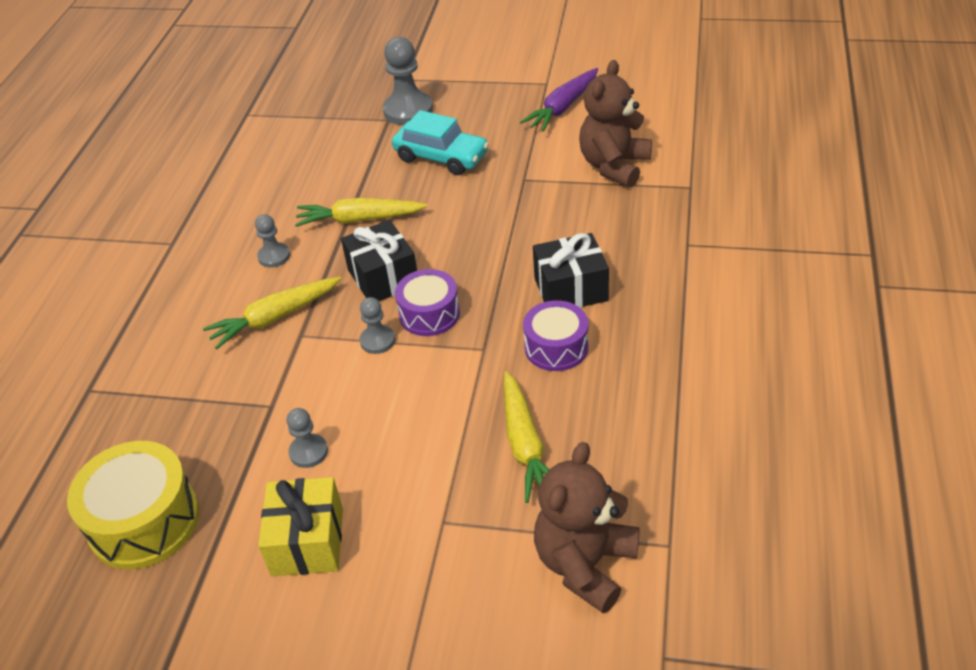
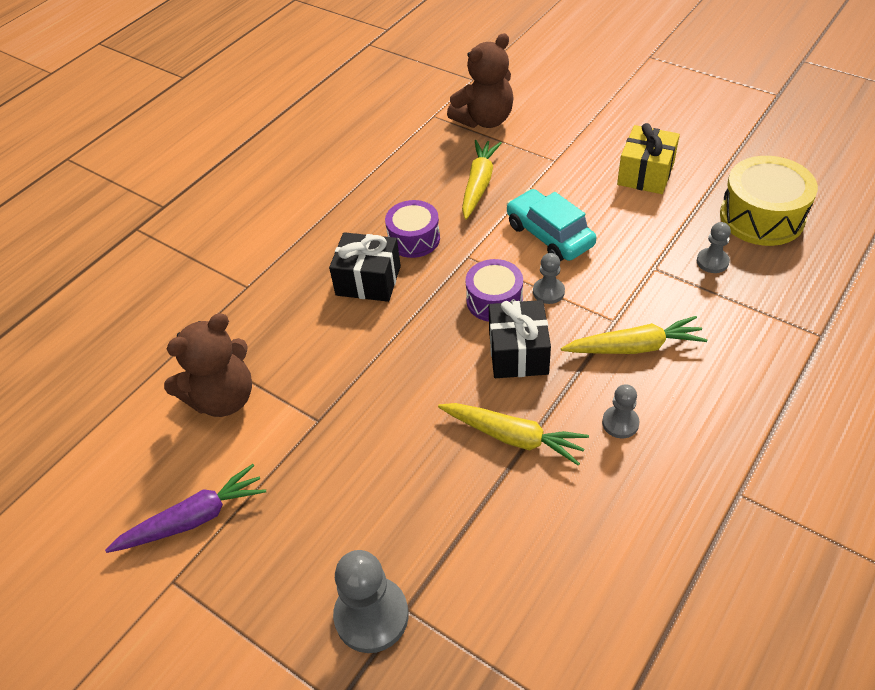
camera: 155 degrees left, 5 degrees up
(308, 452) = (631, 225): grey pawn -> grey pawn (712, 262)
(441, 157) = (380, 497): turquoise car -> turquoise car (549, 235)

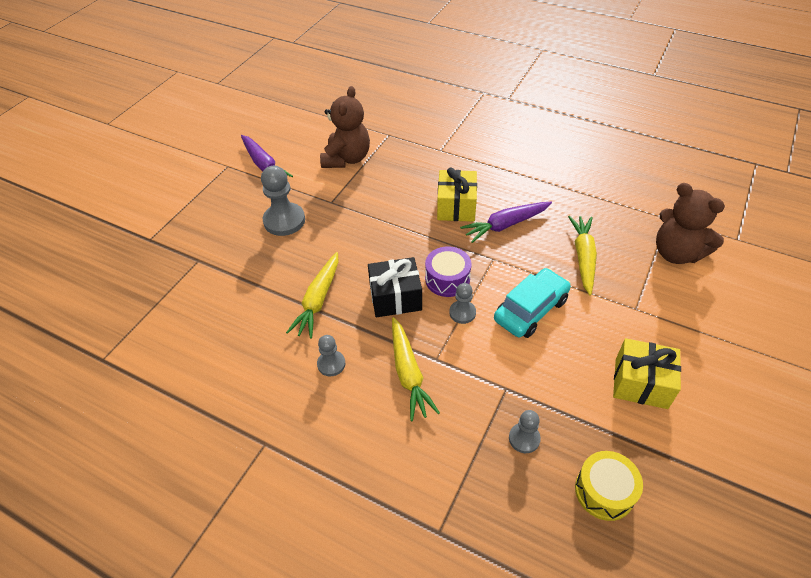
camera: 80 degrees right, 0 degrees up
(223, 398) = (347, 159): brown teddy bear -> brown teddy bear turned 120 degrees counterclockwise
(368, 280) = (456, 206): black gift -> yellow gift
(371, 616) = (196, 246): grey pawn -> grey pawn (284, 221)
(414, 239) = (505, 225): purple drum -> purple carrot
(479, 184) = (583, 257): yellow carrot -> yellow carrot turned 90 degrees counterclockwise
(761, 217) = (604, 491): yellow drum -> yellow drum, size x0.65

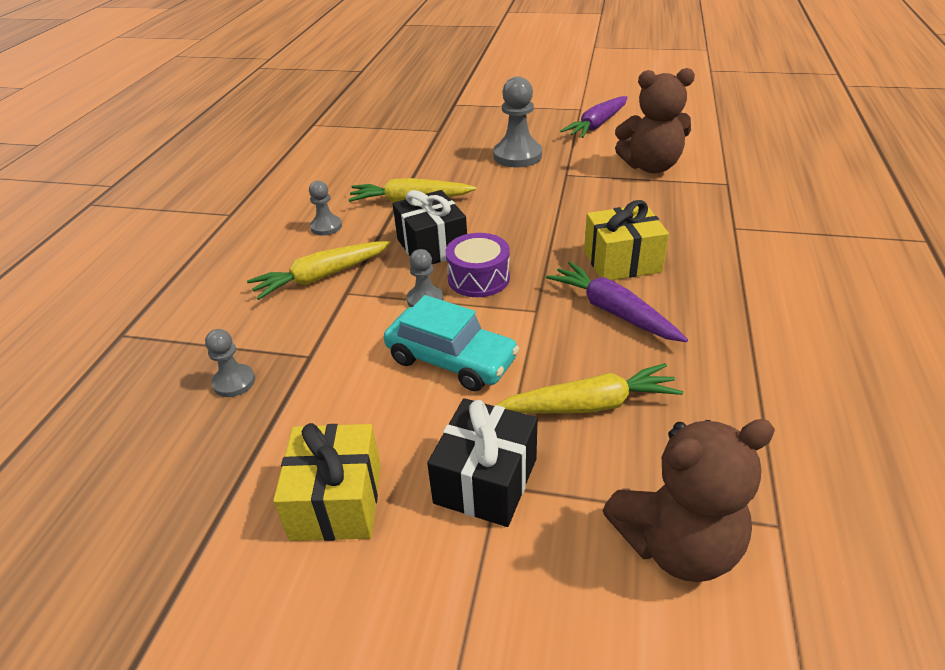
camera: 75 degrees right, 10 degrees down
(604, 491) = (151, 469): yellow drum -> none
(632, 313) = (485, 480): none -> black gift
(676, 253) = (677, 544): brown teddy bear -> brown teddy bear turned 135 degrees counterclockwise

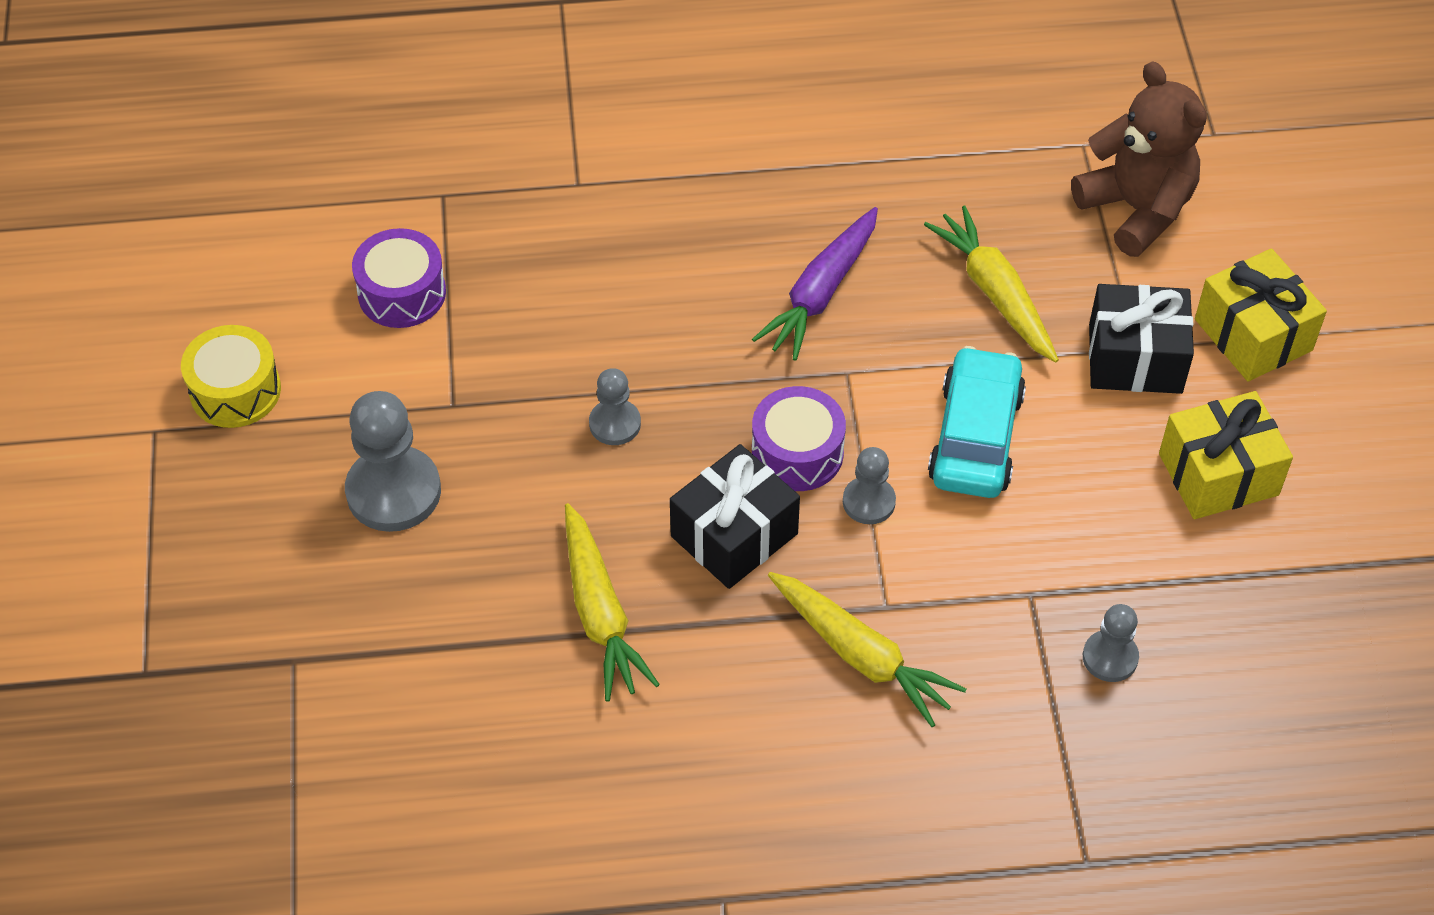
camera: 110 degrees left, 15 degrees up
(326, 227) = (721, 712): grey pawn -> grey pawn (615, 424)
(597, 125) = (235, 390): purple carrot -> yellow drum
(622, 261) = (703, 297): yellow gift -> yellow gift (1253, 335)
(651, 166) = (402, 293): brown teddy bear -> purple drum

